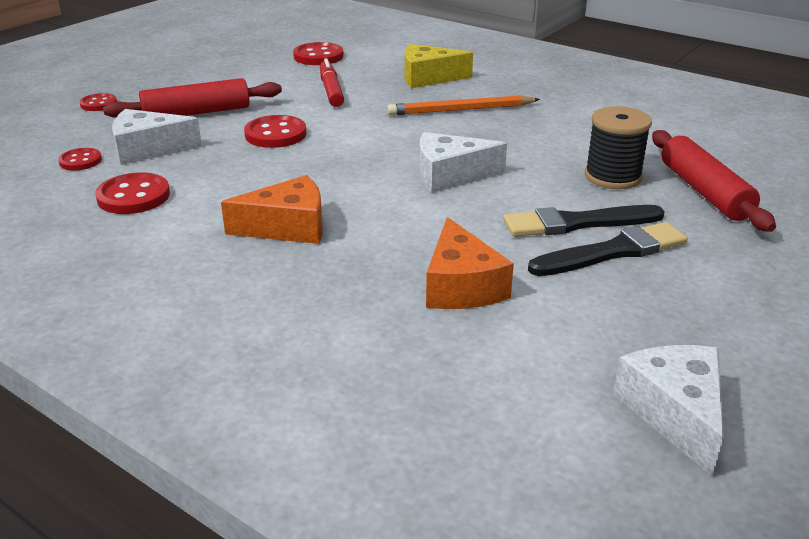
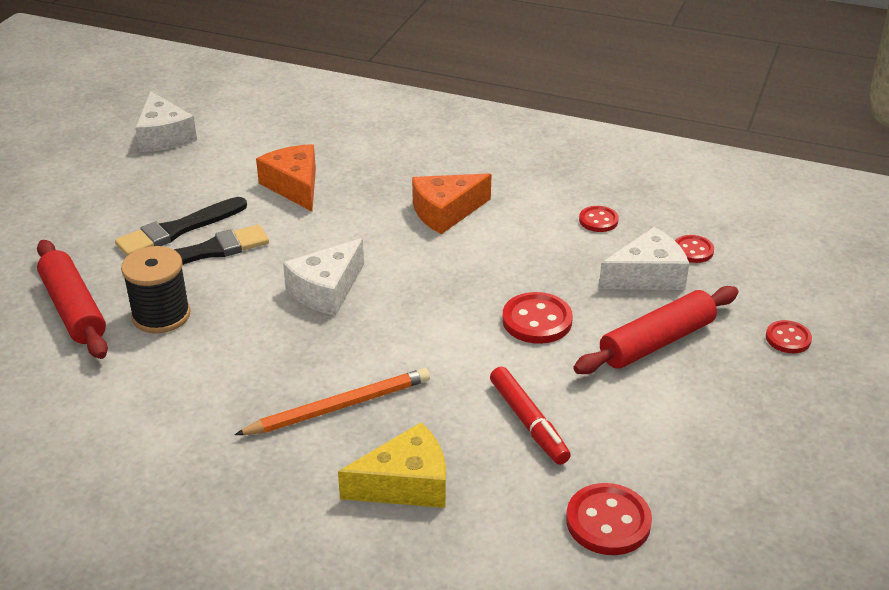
camera: 165 degrees right, 5 degrees up
(133, 196) = (598, 220): red button -> red button, size x0.62
(450, 175) = (326, 290): white cheese -> white cheese turned 150 degrees clockwise

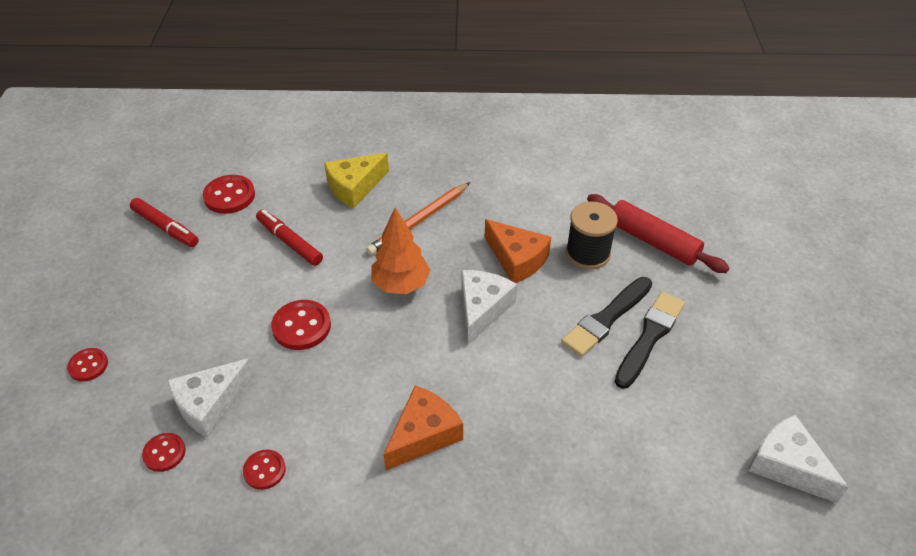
camera: 160 degrees right, 10 degrees up
(294, 186) = (591, 426): orange cheese -> orange cheese (517, 259)
(404, 335) = (401, 284): none -> orange tree
(657, 342) = (201, 332): red rolling pin -> none
(710, 491) = (166, 227): none -> red marker

